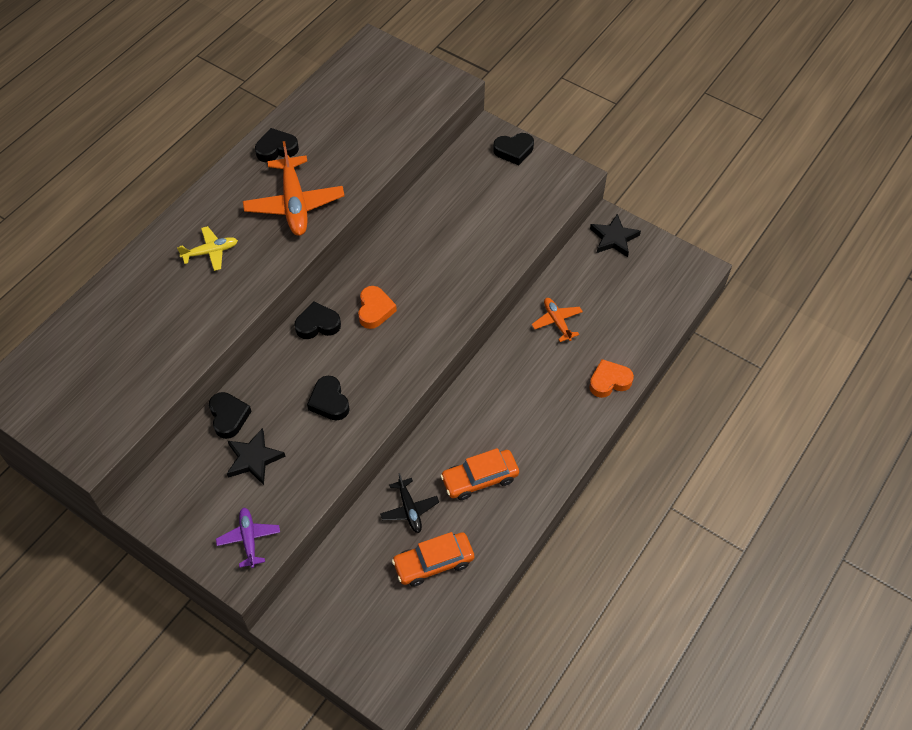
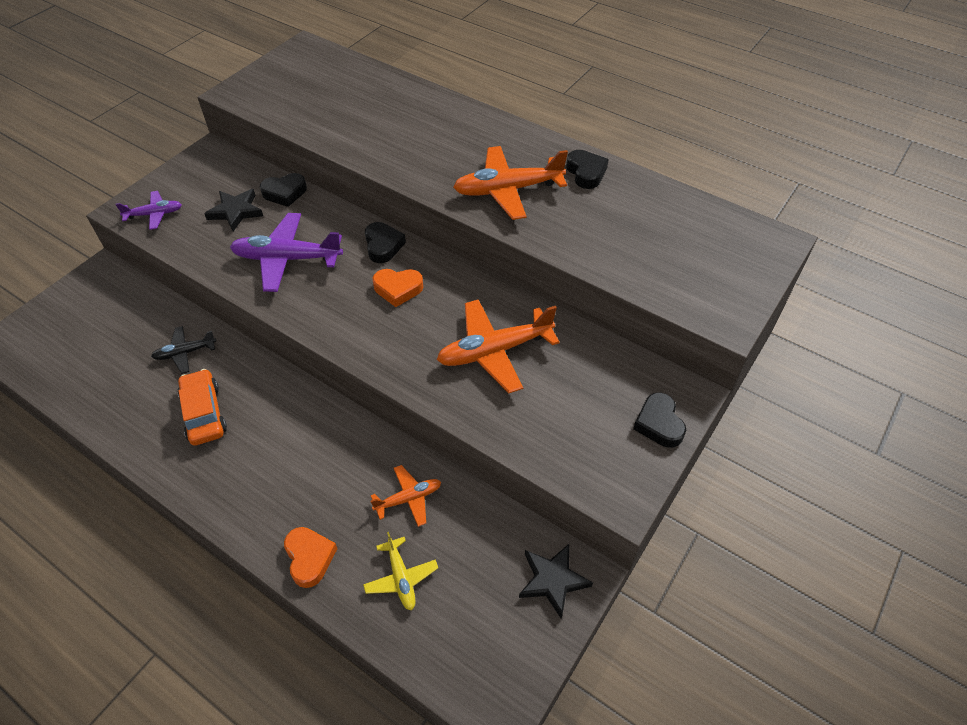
camera: 90 degrees right, 5 degrees down
(210, 252) = (443, 139): yellow plane -> yellow plane (401, 578)
(329, 401) = (287, 259): black heart -> purple plane
(433, 563) = (120, 373): orange car -> none
(447, 242) = (494, 351): none -> orange plane

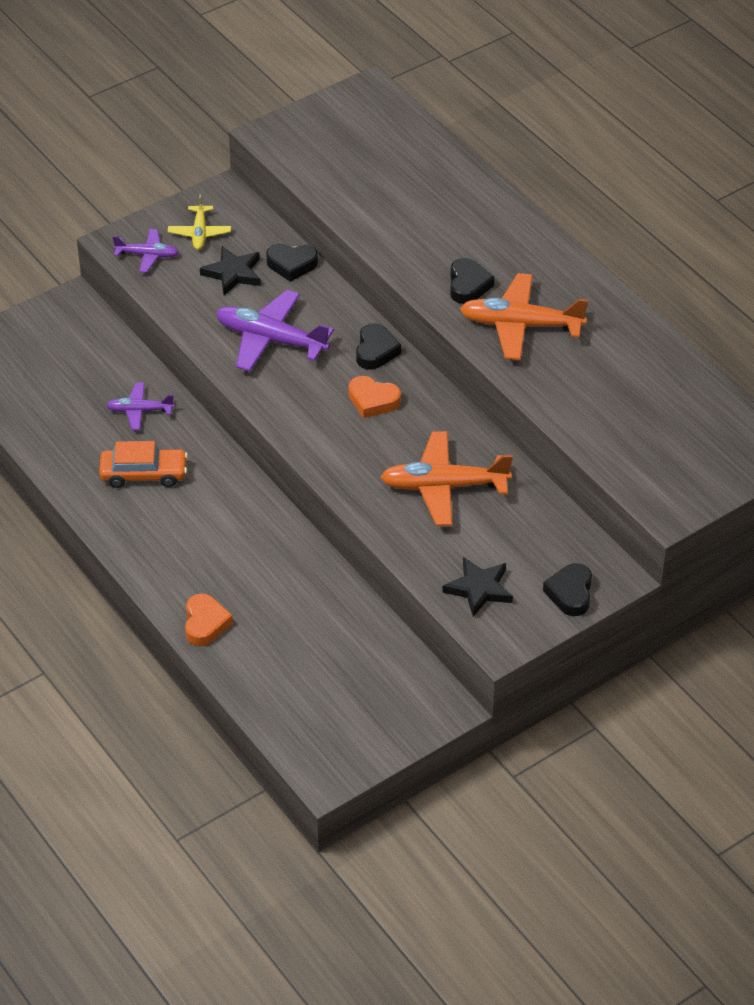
camera: 20 degrees right, 5 degrees down
(185, 353) = (140, 411): black plane -> purple plane
(204, 413) = (144, 474): orange car -> orange car turned 90 degrees clockwise
(401, 578) = (281, 662): yellow plane -> yellow plane (199, 233)
(408, 498) = (313, 602): orange plane -> none
(552, 580) = (417, 703): black star -> black star (479, 589)
(586, 173) = (615, 327): black heart -> black heart (468, 285)

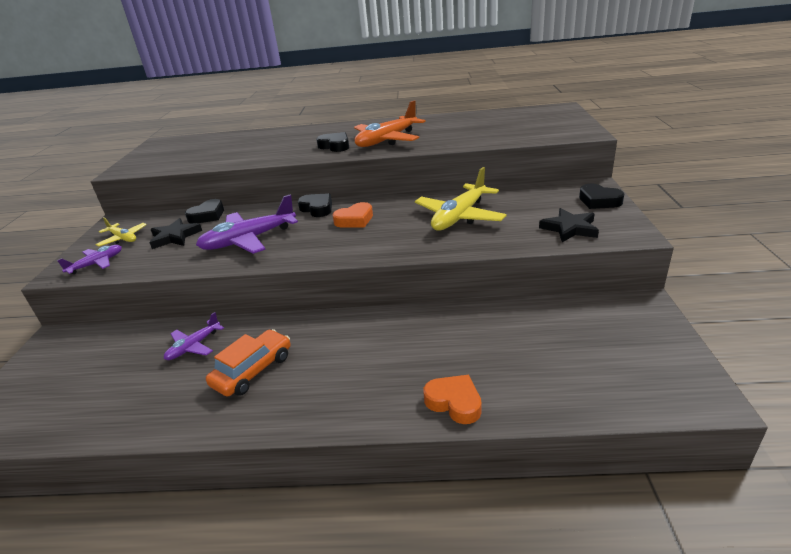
camera: 50 degrees left, 15 degrees down
(444, 486) = (459, 217): orange plane -> yellow plane

